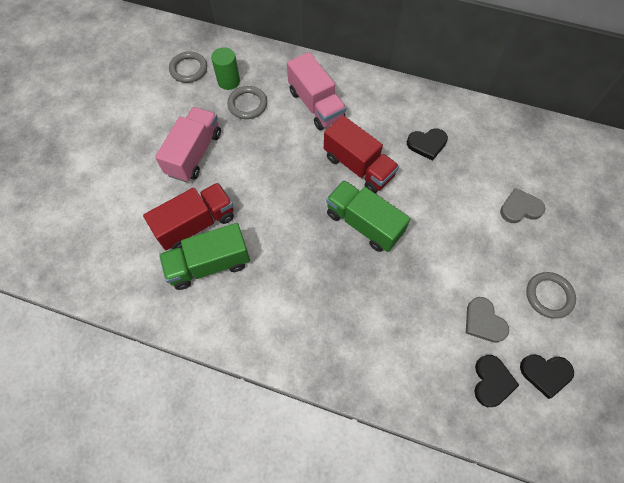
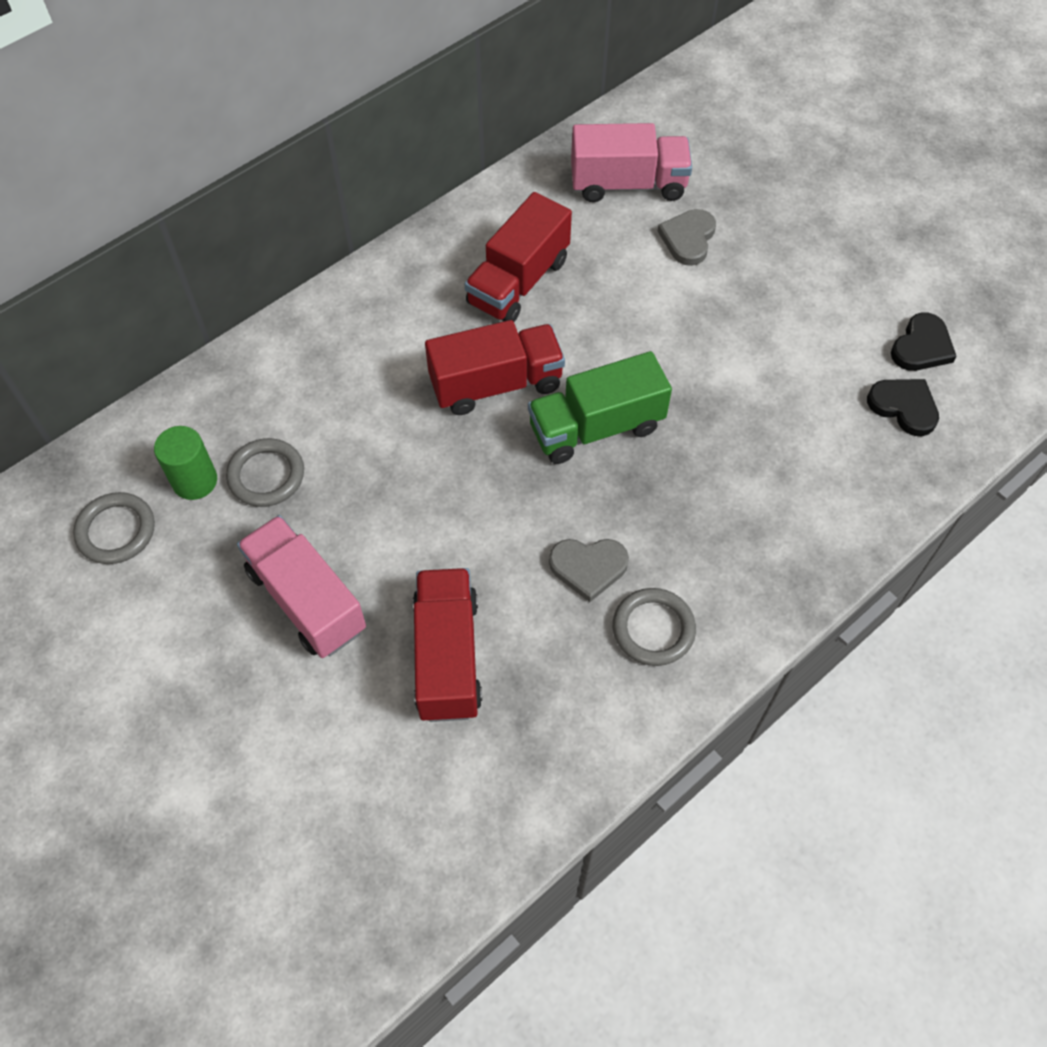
camera: 60 degrees left, 5 degrees down
(209, 264) = (533, 669): green truck -> none
(316, 105) = (343, 381): pink truck -> pink truck (628, 184)
(427, 144) = (518, 282): black heart -> red truck
(483, 321) = (822, 370): grey heart -> grey heart (588, 567)
(549, 296) = (826, 283): grey ring -> grey ring (653, 629)

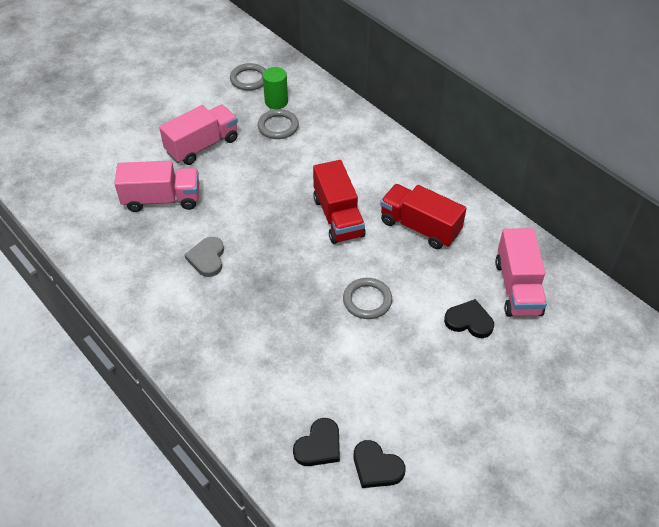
camera: 90 degrees right, 10 degrees down
(447, 656) = (162, 199): red truck -> pink truck
(596, 427) = (305, 264): green truck -> none
(653, 629) = (163, 287): grey ring -> grey ring (367, 300)
(688, 239) = (469, 321): grey heart -> black heart

